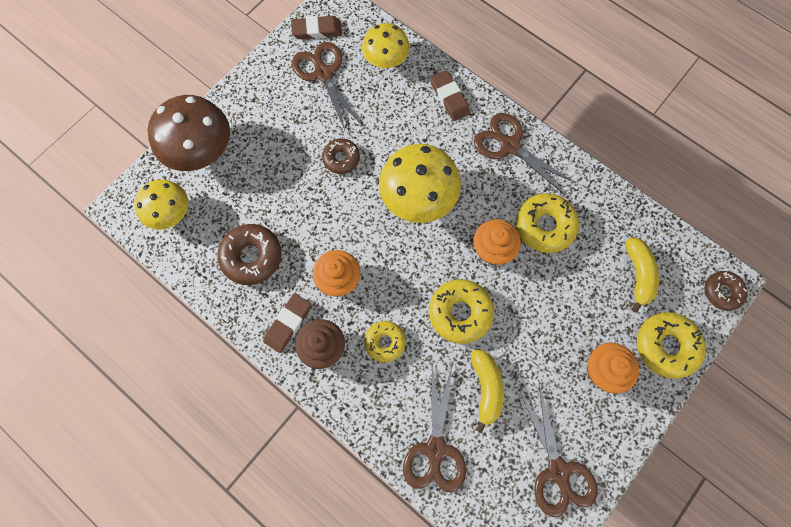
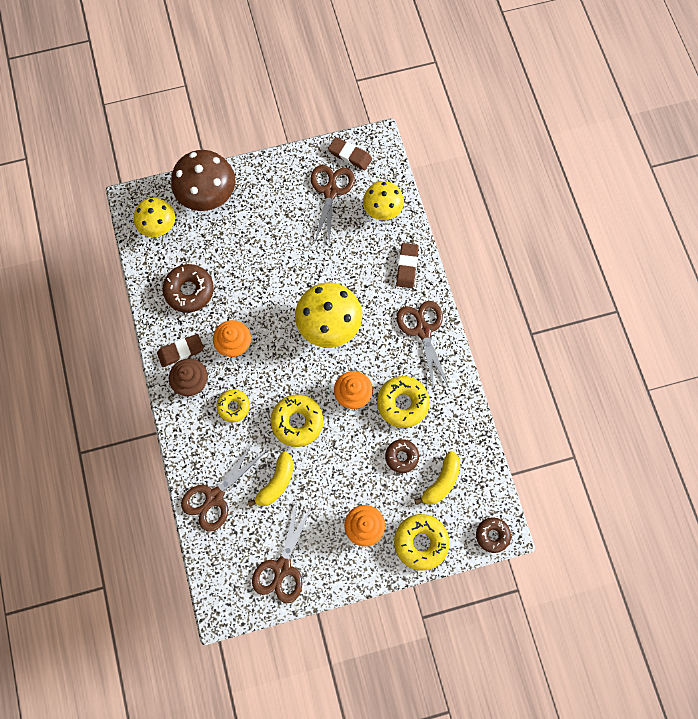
camera: 35 degrees right, 0 degrees up
(341, 159) = (297, 262): brown donut -> brown donut (401, 457)

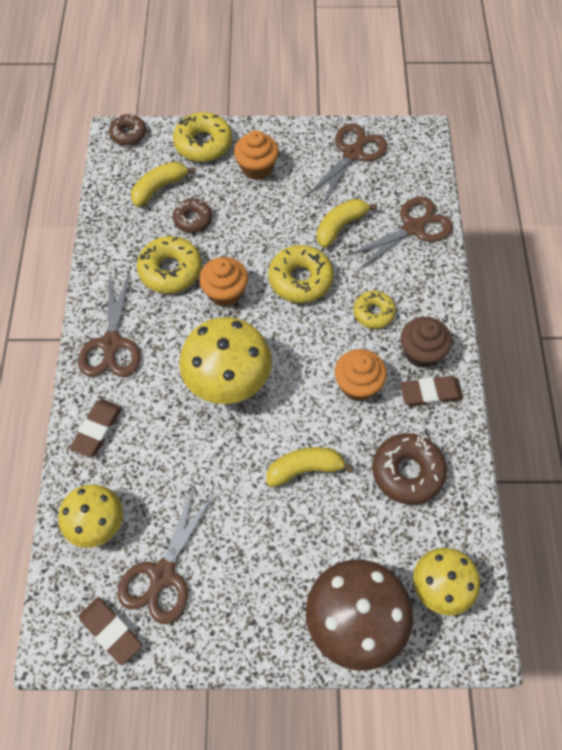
camera: 165 degrees left, 10 degrees down
(259, 276) = (304, 469): none -> yellow banana

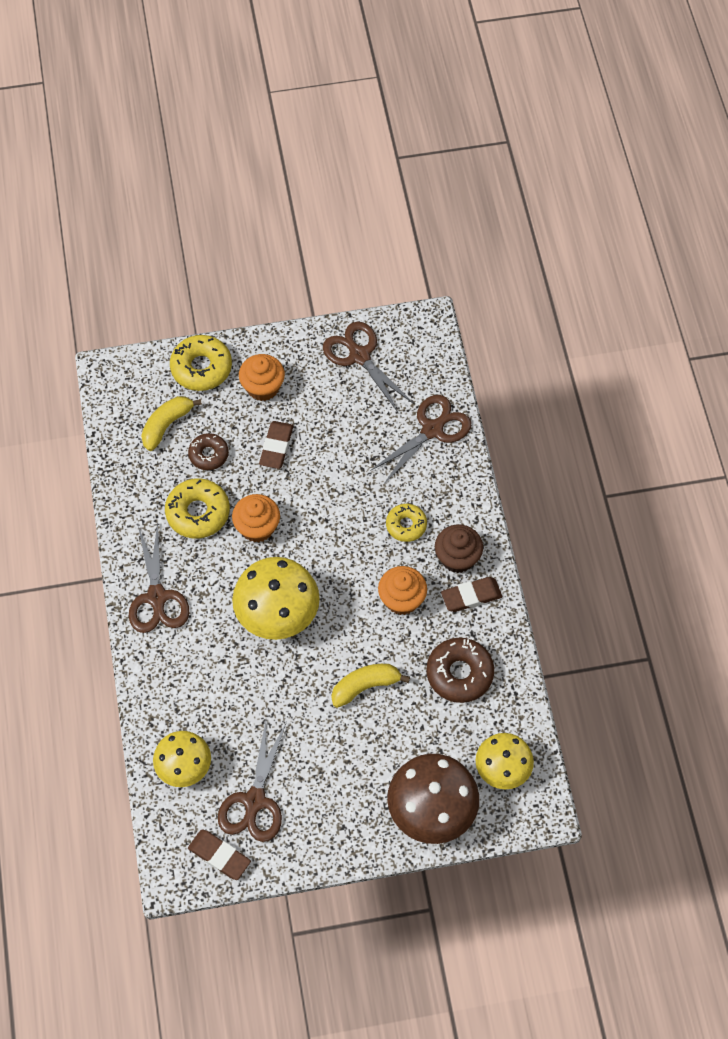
camera: 10 degrees left, 0 degrees up
(97, 429) = (164, 682): brown eraser -> brown eraser (276, 447)
(128, 134) = (120, 368): brown donut -> none
(300, 279) = (329, 502): yellow donut -> none
(340, 226) = (359, 439): yellow banana -> none
(353, 153) = (359, 355): brown scissors -> brown scissors turned 60 degrees counterclockwise

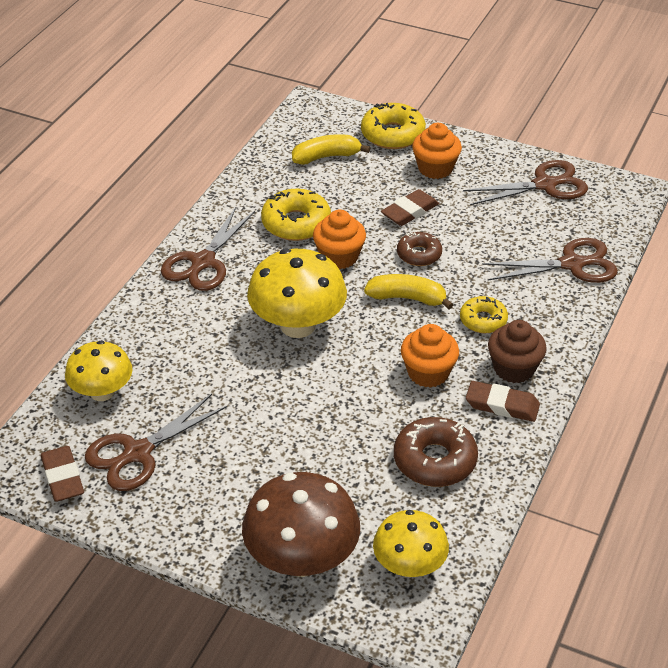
camera: 35 degrees right, 20 degrees down
(208, 455) = (344, 190): brown donut -> brown donut (419, 254)
(359, 355) = (545, 185): brown scissors -> brown scissors turned 75 degrees clockwise
(365, 686) = (329, 421): yellow banana -> yellow banana (407, 298)

